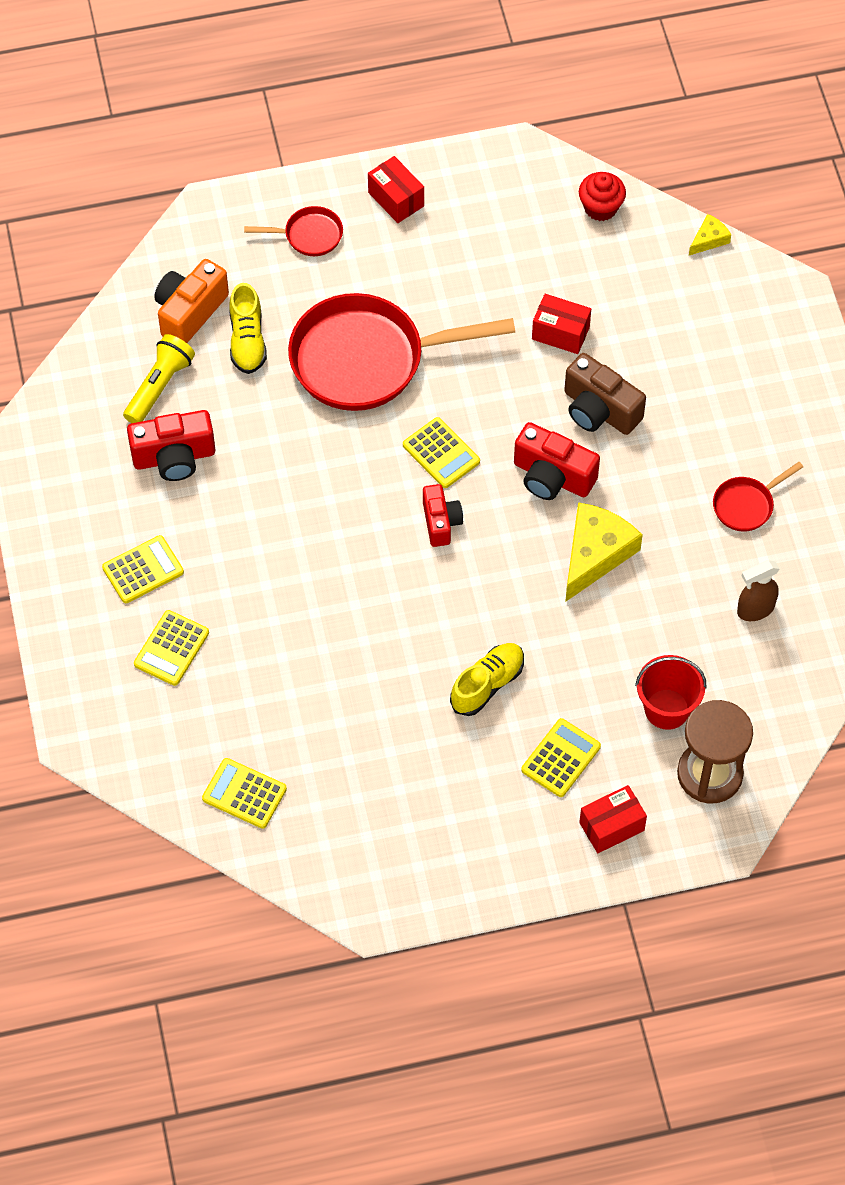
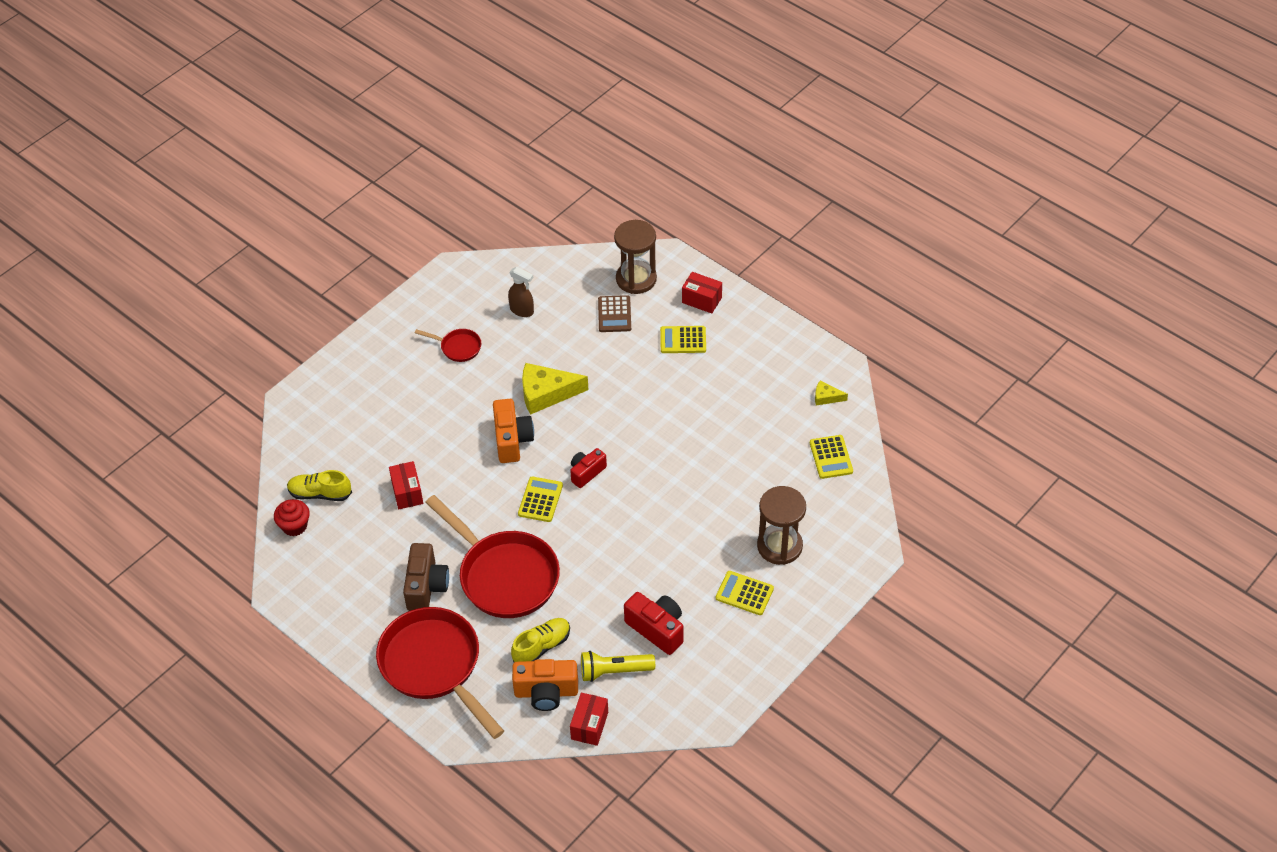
camera: 125 degrees left, 10 degrees down
(171, 648) = (779, 546): yellow calculator -> brown hourglass
(309, 235) = (434, 665): red pan -> red pan, size x2.24
(396, 199) = (368, 636): red box -> red box (589, 725)
(487, 684) = (669, 394): yellow shoe -> yellow shoe (320, 494)
(552, 476) = (512, 440): red camera -> orange camera
(599, 410) = (448, 444): brown camera -> brown camera (426, 587)
(667, 709) = (614, 314): red bucket -> brown calculator
(709, 239) = (279, 460): yellow cheese -> yellow cheese (826, 397)

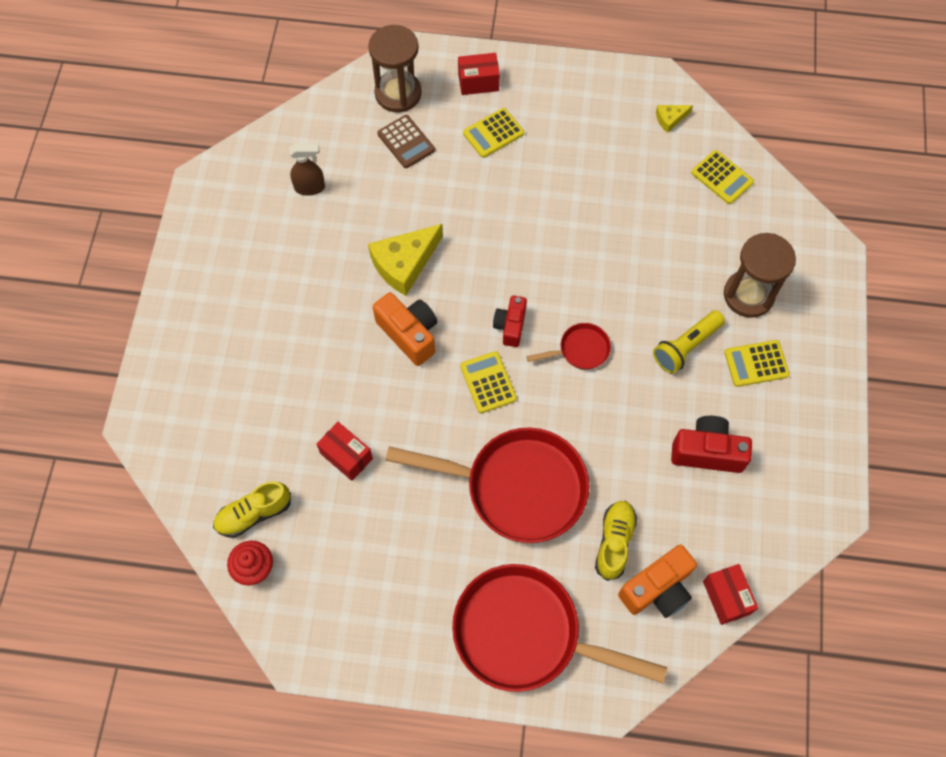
camera: 35 degrees left, 15 degrees up
(426, 587) = (448, 550): brown camera -> none
(458, 347) = (275, 264): red pan -> red pan (580, 350)
(614, 671) = (703, 523): yellow flashlight -> yellow flashlight (686, 346)

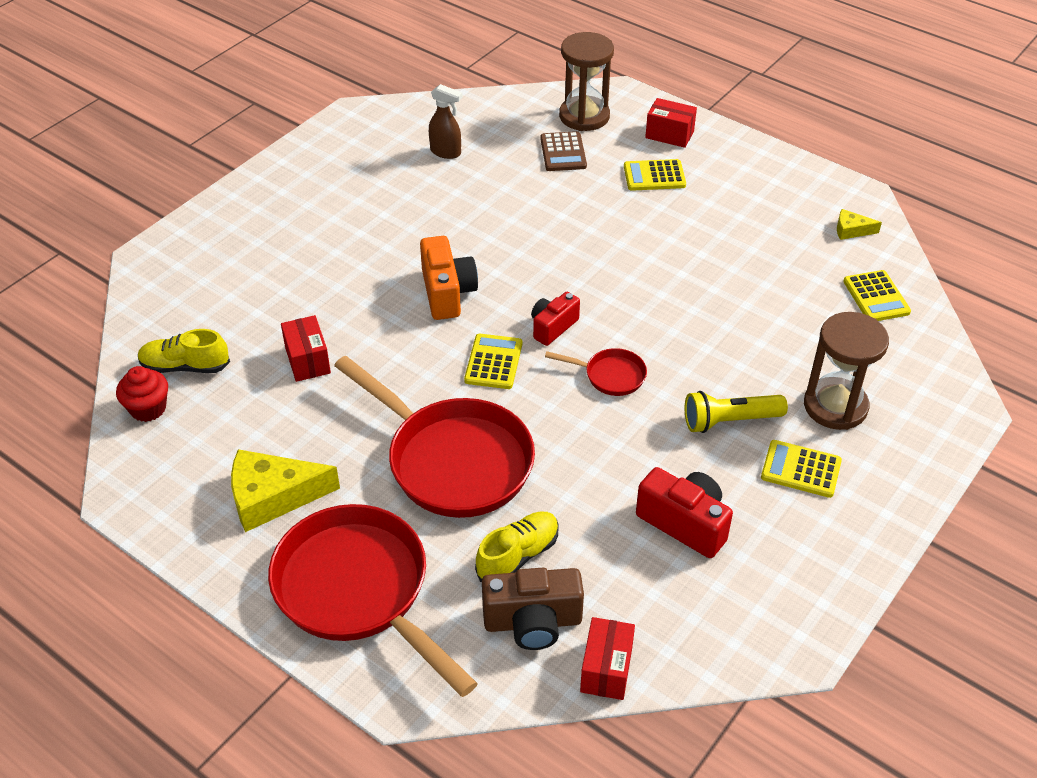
camera: 30 degrees right, 20 degrees down
(404, 264) = (487, 239): yellow cheese -> yellow cheese (273, 497)
(657, 589) = (533, 622): orange camera -> brown camera

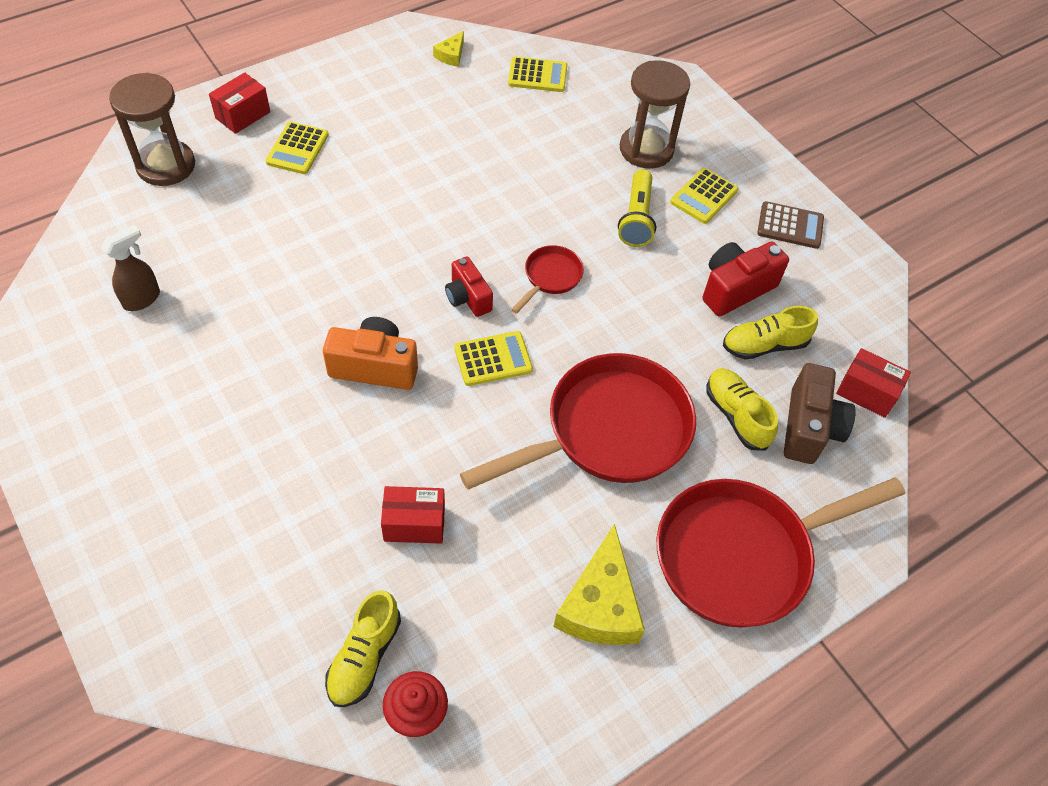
camera: 75 degrees left, 10 degrees up
(493, 362) = (493, 359): yellow calculator -> yellow calculator turned 135 degrees clockwise
(563, 152) = (213, 202): brown calculator -> brown calculator (790, 226)
(621, 563) = (764, 345): none -> yellow shoe

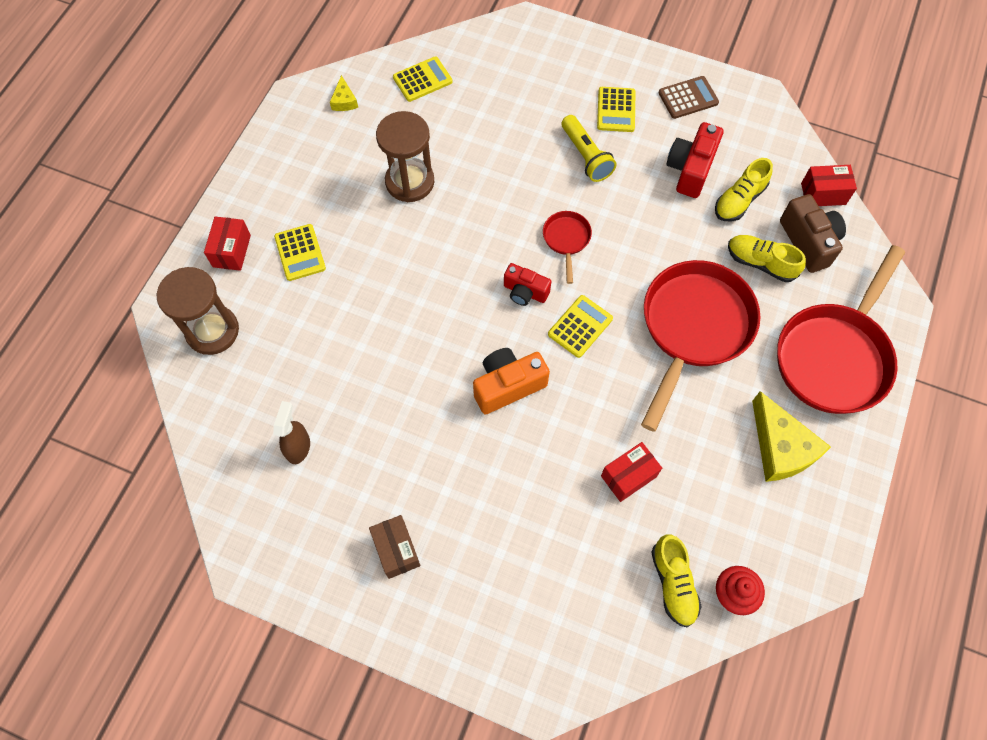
camera: 30 degrees left, 10 degrees up
(138, 439) = (396, 550): none -> brown box
(646, 149) = (548, 96): brown hourglass -> brown hourglass (410, 182)

